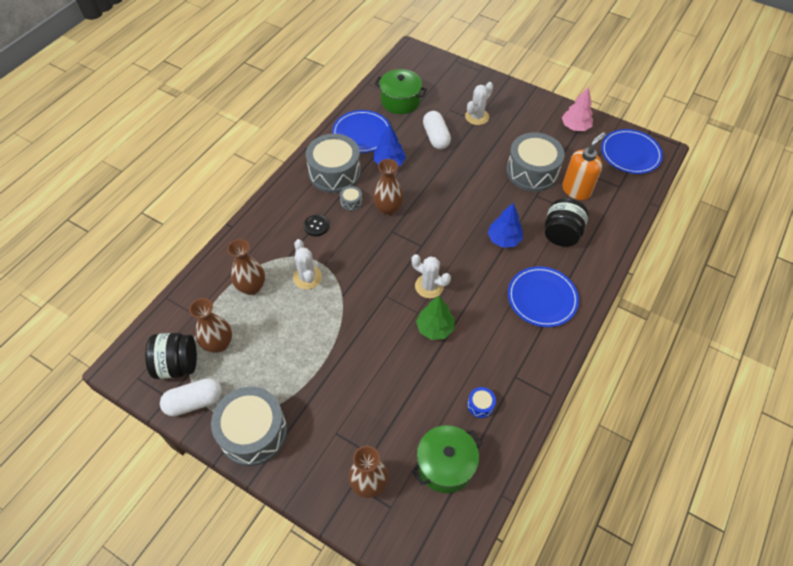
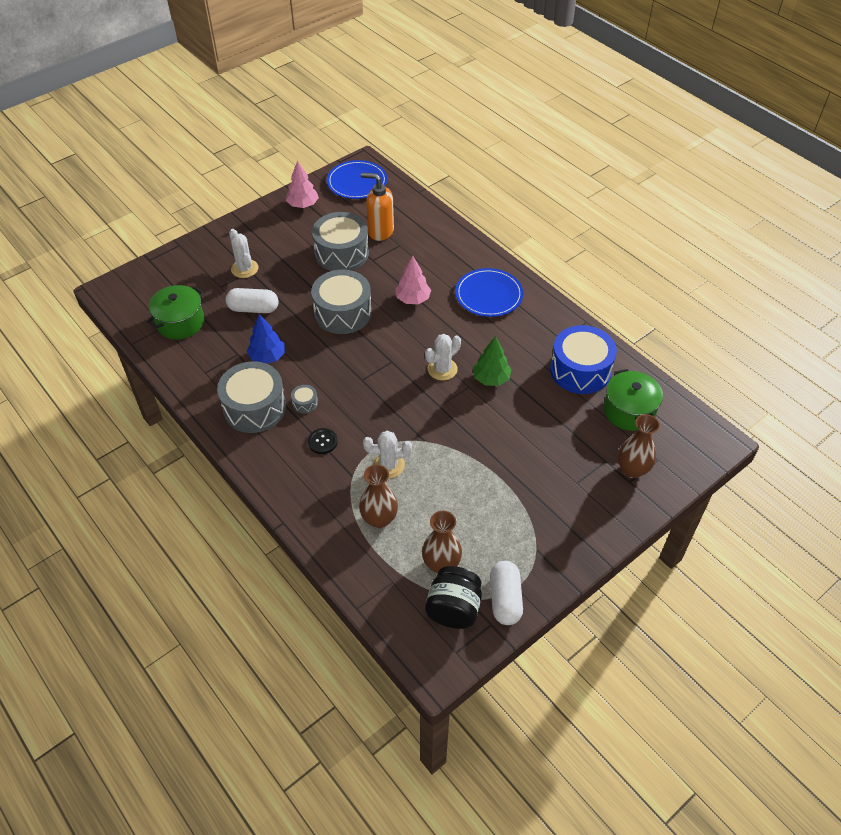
camera: 70 degrees left, 5 degrees down
(253, 432) = (556, 551): grey drum -> grey drum (343, 312)
(361, 134) = (209, 369): blue plate -> none
(388, 209) = (331, 375): brown vase -> none
(480, 405) = (580, 370): blue drum -> blue drum, size x2.45
(504, 239) = (413, 299): blue tree -> pink tree
(561, 234) = (425, 259): black jar -> none
(576, 190) = (380, 231): orange soap dispenser -> orange soap dispenser turned 45 degrees counterclockwise

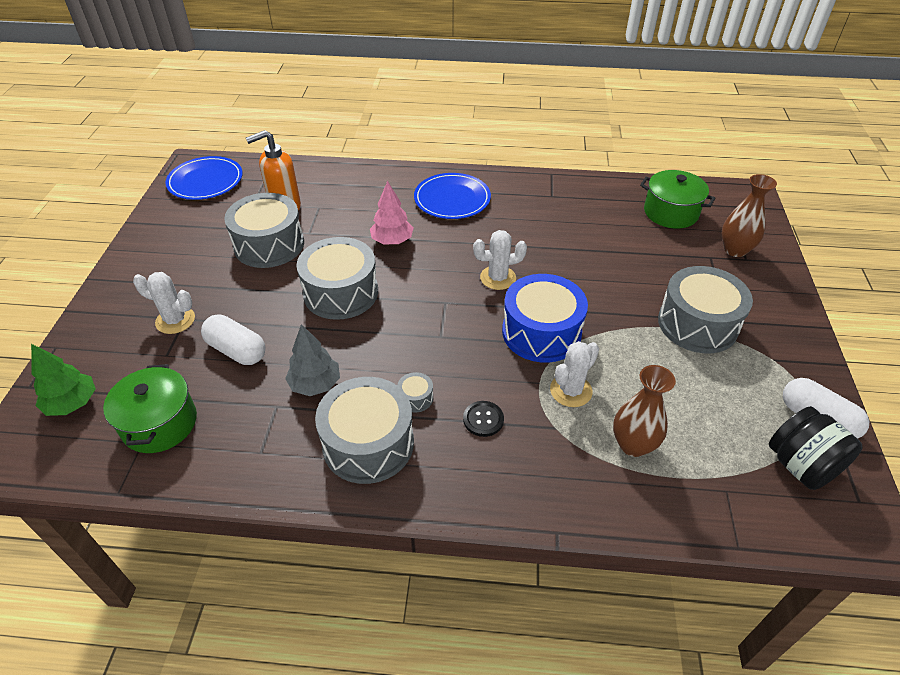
camera: 45 degrees left, 5 degrees down
(253, 309) = (237, 350): white capsule -> white capsule turned 75 degrees clockwise
(267, 357) = (315, 384): blue tree -> grey tree
(303, 205) = (169, 228): pink tree -> none
(441, 564) = (735, 436): brown vase -> none
(442, 369) = (498, 278): white cactus -> white cactus turned 75 degrees clockwise
(491, 378) = (546, 258): green tree -> green tree (72, 403)
(523, 492) = (697, 324): none -> grey drum
(580, 370) = (598, 208): blue drum -> blue drum (541, 332)

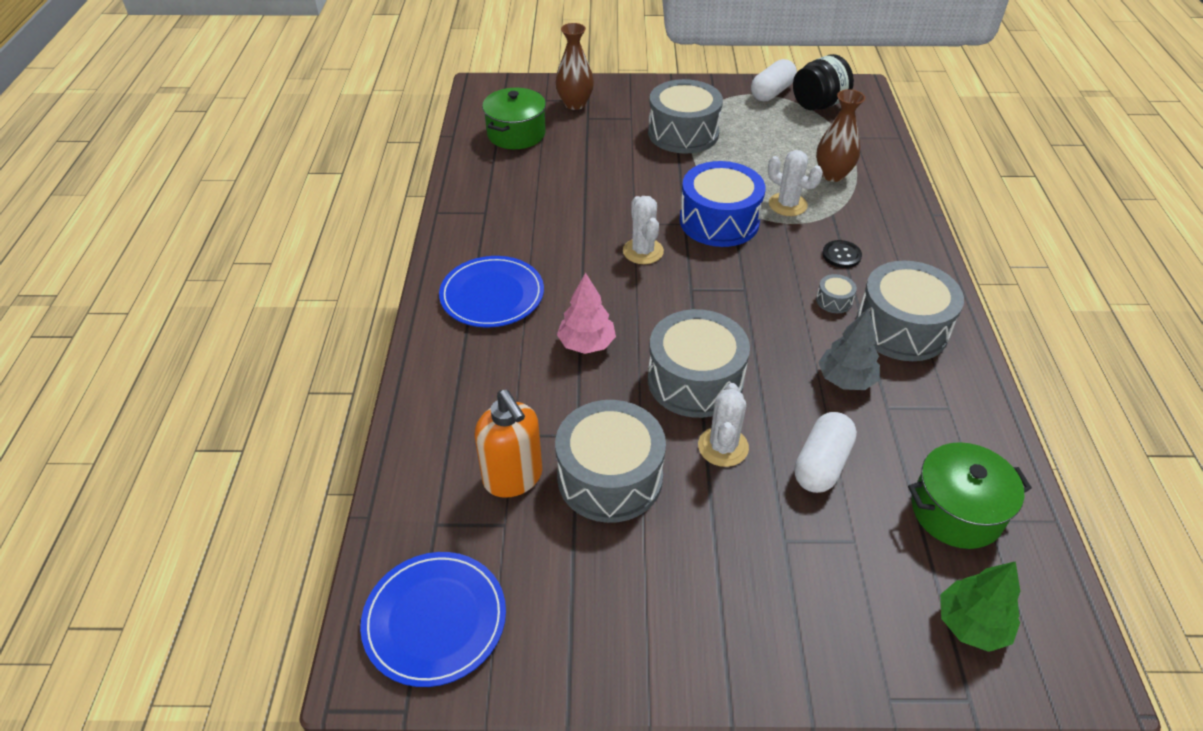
camera: 95 degrees left, 0 degrees up
(175, 320) = (790, 551): white cactus -> white cactus (723, 447)

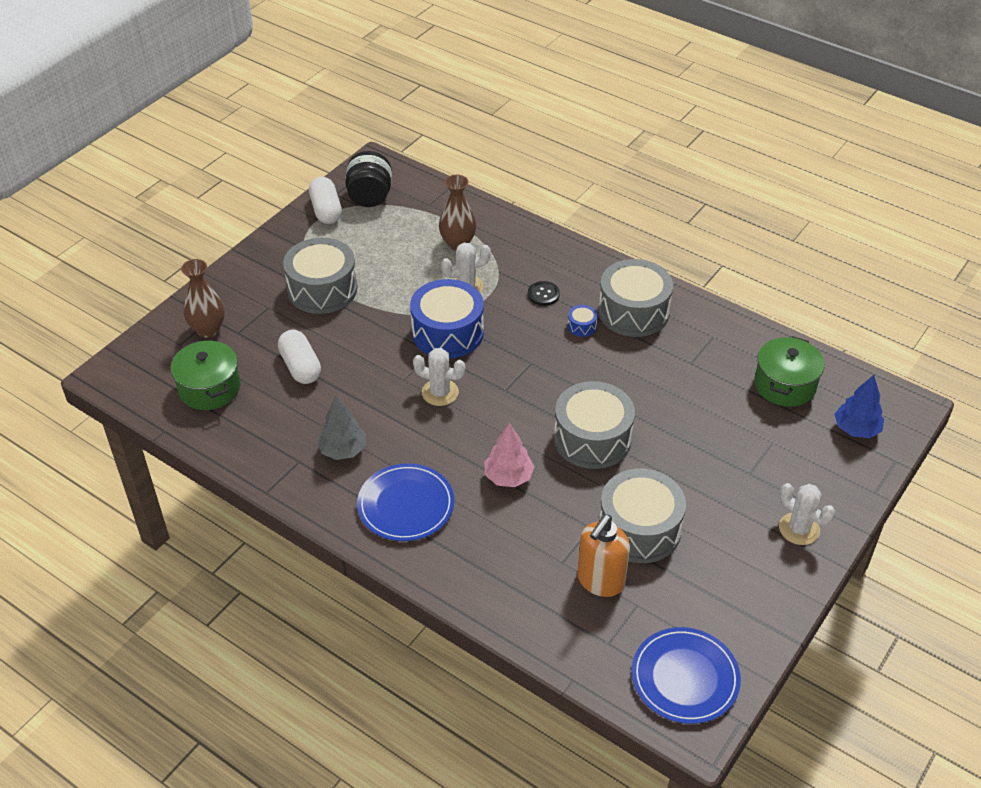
camera: 55 degrees left, 0 degrees up
(513, 478) = (600, 581): orange soap dispenser -> orange soap dispenser turned 120 degrees clockwise
(723, 447) = (659, 458): white cactus -> white cactus (799, 529)
(821, 464) = (708, 420): white capsule -> white capsule (300, 367)
(834, 301) = (582, 326): grey drum -> blue drum
(845, 379) = (653, 366): grey tree -> grey tree (343, 450)
(971, 624) = (856, 429): green tree -> blue tree

